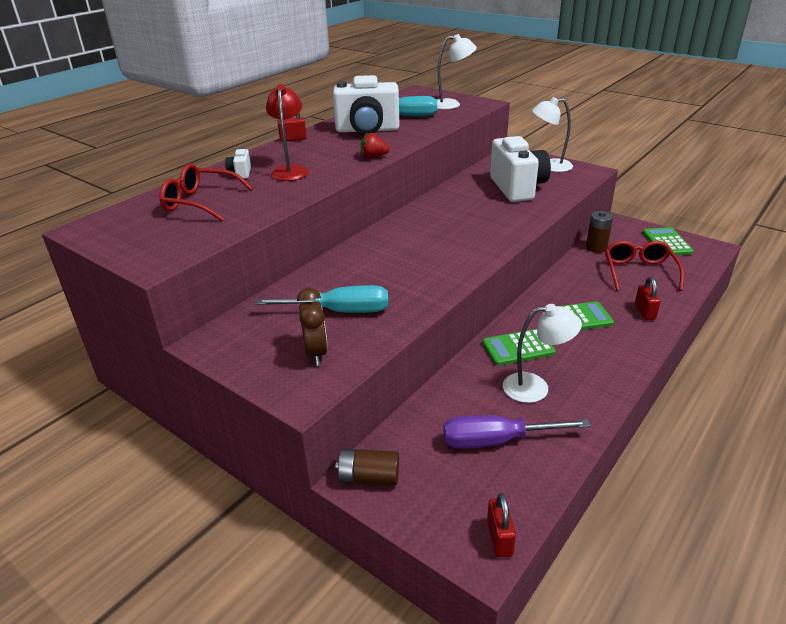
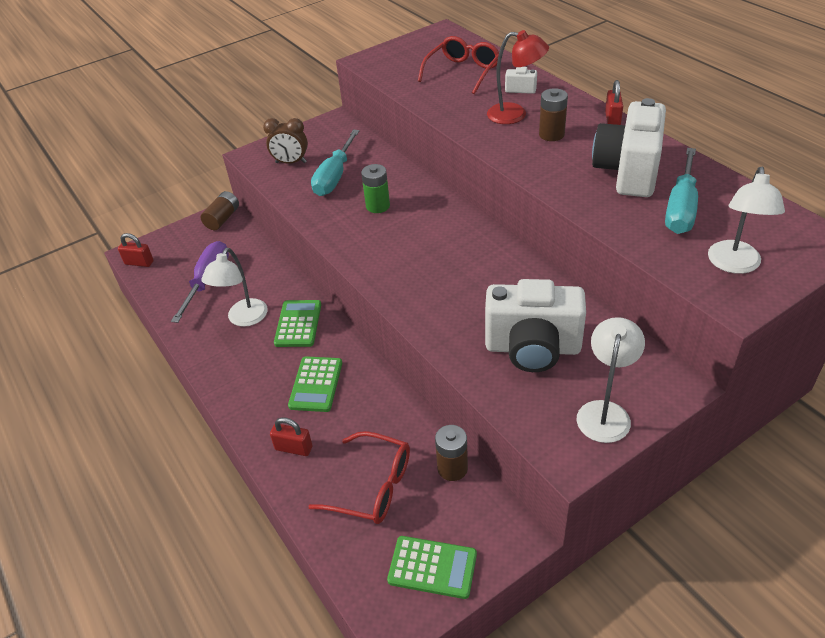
camera: 110 degrees right, 10 degrees up
(321, 155) = (551, 134): none -> brown battery
(373, 157) = (530, 167): red strawberry -> none
(385, 273) = (378, 206): none -> green battery

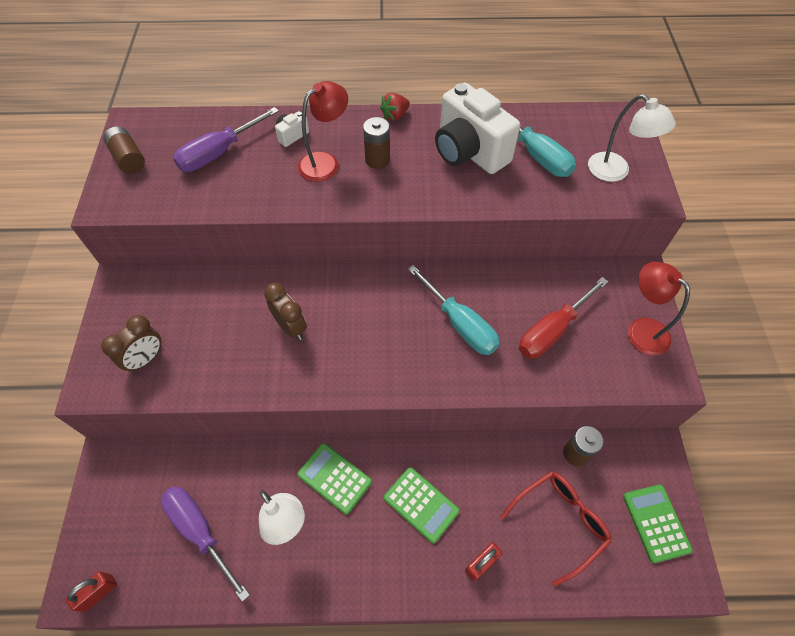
camera: 60 degrees left, 15 degrees up
(222, 219) = (113, 467): brown battery -> brown battery (129, 159)
(335, 176) = (210, 335): turquoise screwdriver -> turquoise screwdriver (459, 324)
(378, 206) = (291, 327): green battery -> brown clock
(432, 567) = (656, 523): green calculator -> green calculator turned 60 degrees counterclockwise
(462, 72) = (219, 153): red glasses -> purple screwdriver
(532, 348) = (552, 330): white camera -> red screwdriver
(605, 412) = (641, 329): white lamp -> red lamp
(612, 119) = (395, 115): red padlock -> red strawberry

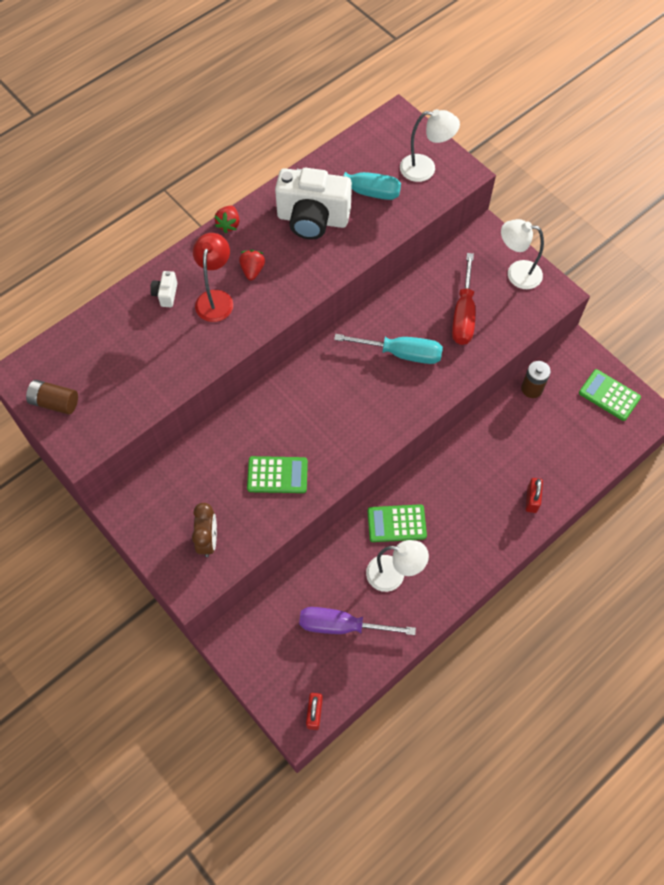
camera: 40 degrees left, 5 degrees up
(219, 153) = (124, 347): purple screwdriver -> none
(291, 327) = (288, 441): brown clock -> none
(377, 160) = (252, 270): brown battery -> red strawberry
(421, 504) = (466, 495): green calculator -> green calculator (277, 475)
(559, 522) = (556, 439): red glasses -> none
(641, 329) = (516, 273): red lamp -> white lamp

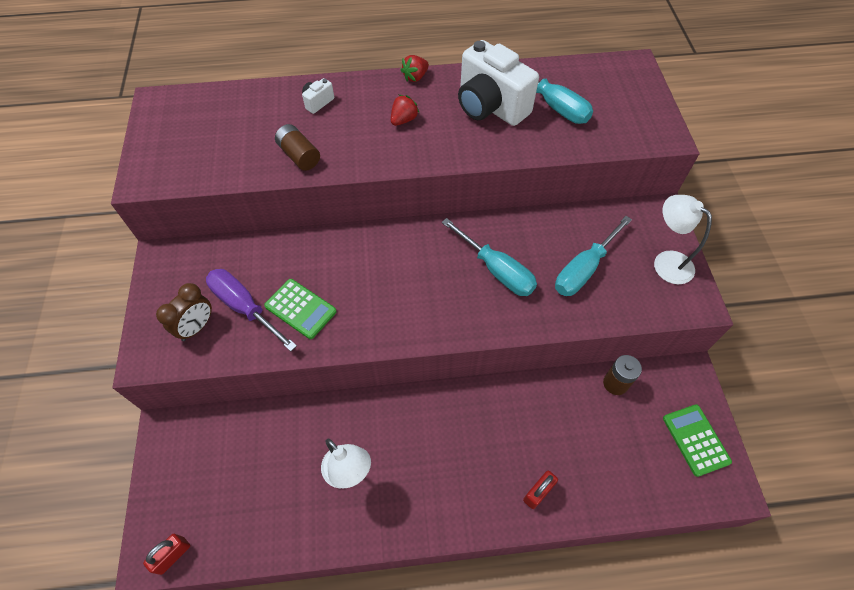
camera: 35 degrees right, 5 degrees down
(55, 402) = (160, 135): brown battery -> brown battery (299, 155)
(216, 298) = (354, 125): red lamp -> none
(342, 626) = (266, 489): purple screwdriver -> purple screwdriver (245, 307)
(396, 523) = (390, 427): green calculator -> none
(425, 169) = (630, 116): white lamp -> none
(463, 314) = (584, 269): red screwdriver -> turquoise screwdriver

